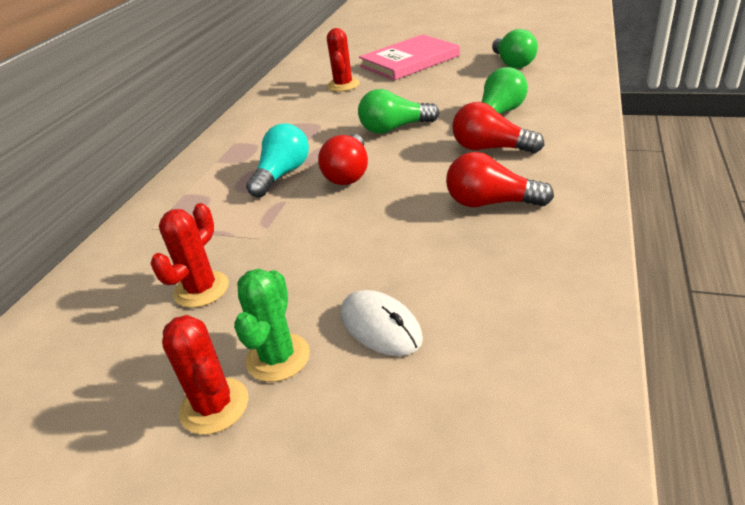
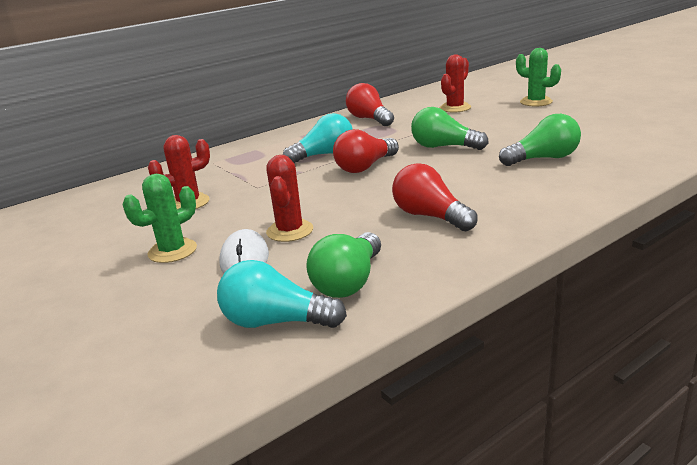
camera: 35 degrees right, 10 degrees down
(214, 406) = (114, 260): red cactus -> red cactus (290, 231)
(409, 61) = (536, 102): pink book -> green cactus
(490, 148) = (493, 181): red light bulb -> red light bulb (369, 119)
(512, 63) = (626, 123): green light bulb -> green light bulb (349, 282)
(524, 378) = (276, 322): none -> turquoise light bulb

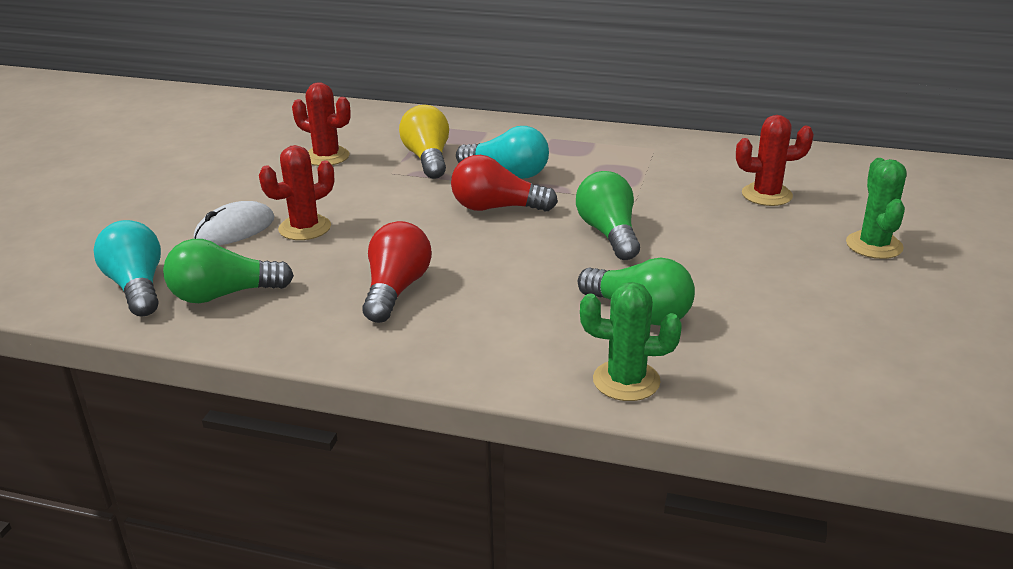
camera: 50 degrees right, 5 degrees up
(172, 251) = (227, 192): green cactus -> green cactus (626, 381)
(260, 172) = (428, 159): none -> yellow light bulb
(369, 119) = (653, 156): red light bulb -> none

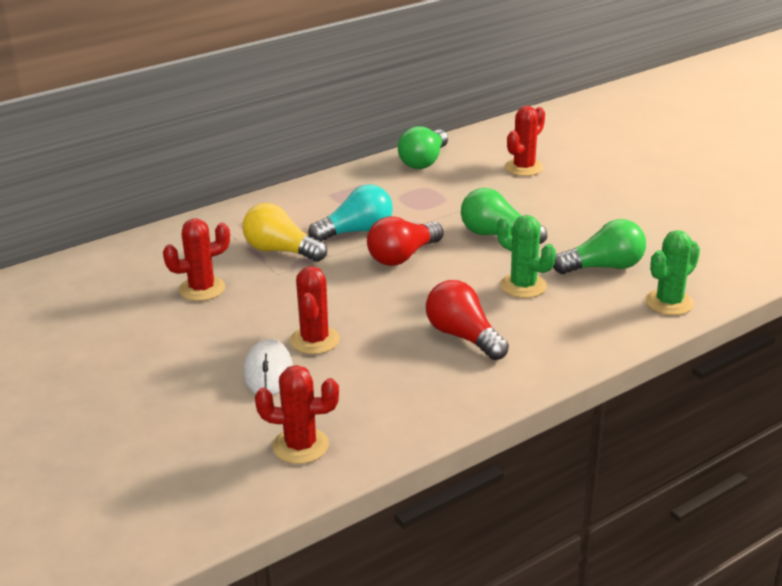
camera: 50 degrees left, 0 degrees up
(137, 287) = (300, 446): turquoise light bulb -> red cactus
(224, 295) = (371, 409): green light bulb -> green light bulb (424, 161)
(874, 245) = (624, 169): green cactus -> green cactus (523, 286)

